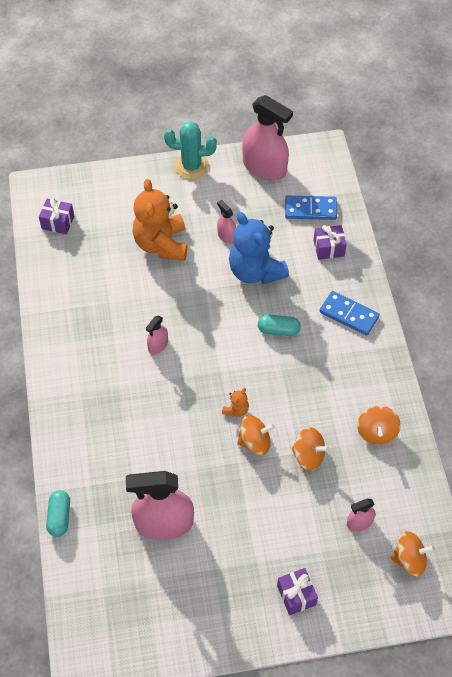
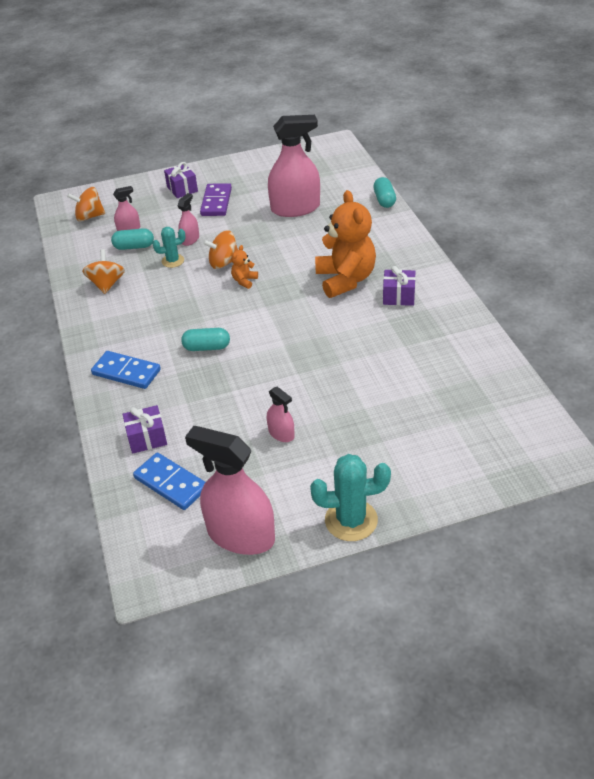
camera: 175 degrees right, 15 degrees down
(58, 222) = (507, 418): purple gift -> purple gift (398, 296)
(158, 345) = (336, 317): pink spray bottle -> pink spray bottle (190, 239)
(161, 244) = (363, 412): orange teddy bear -> orange teddy bear (345, 280)
(255, 271) = (239, 400): blue teddy bear -> none
(255, 556) = (216, 202): none -> purple domino
(308, 456) = (173, 261): orange spinning top -> turquoise cactus
(310, 209) = (171, 483): blue domino -> blue domino turned 45 degrees clockwise
(351, 489) = (134, 247): none -> turquoise capsule

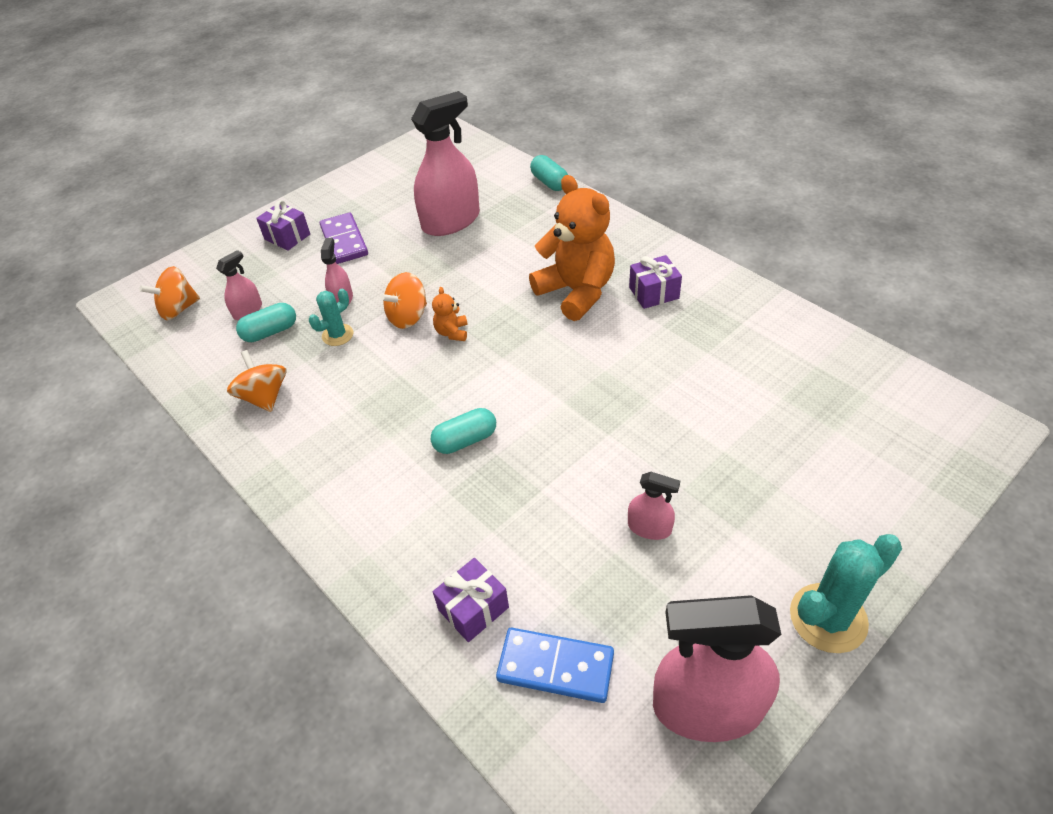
camera: 25 degrees left, 5 degrees up
(126, 372) = (377, 517): blue domino -> none

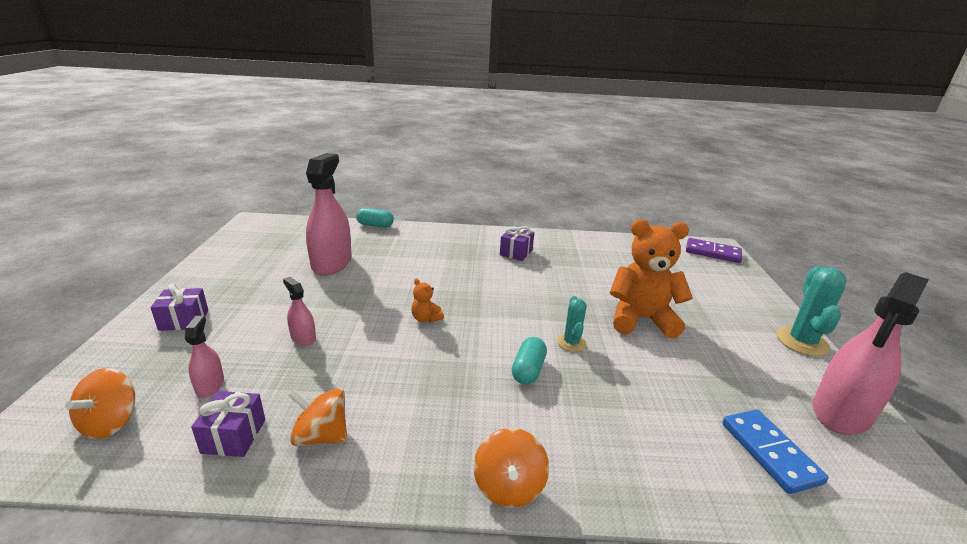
camera: 50 degrees left, 20 degrees down
(270, 332) = (259, 388): turquoise capsule -> none
(337, 335) = (333, 360): turquoise cactus -> turquoise cactus (571, 343)
(344, 241) = (251, 303): purple domino -> purple domino (712, 253)
(408, 317) = (378, 324): orange spinning top -> orange spinning top (509, 486)
(473, 608) = (686, 458): purple gift -> purple gift (234, 436)
(555, 667) = (770, 452): blue domino -> blue domino turned 75 degrees counterclockwise
(576, 292) = (473, 267): orange teddy bear -> orange teddy bear (641, 319)
(649, 527) = (687, 352): pink spray bottle -> none

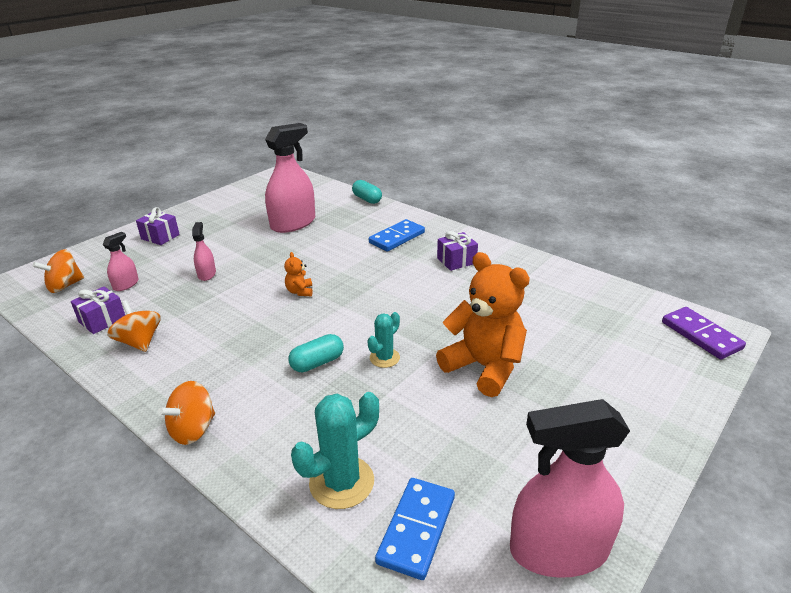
camera: 40 degrees right, 5 degrees up
(446, 249) = (397, 238): none -> blue domino
(802, 342) = (643, 470): turquoise cactus -> turquoise cactus (341, 482)

